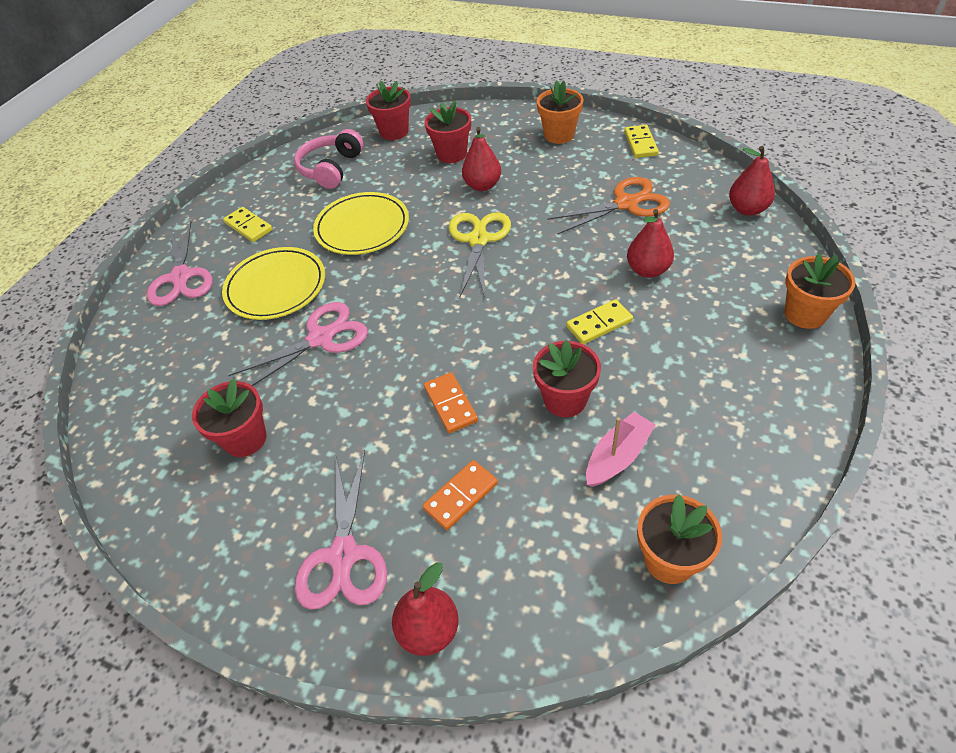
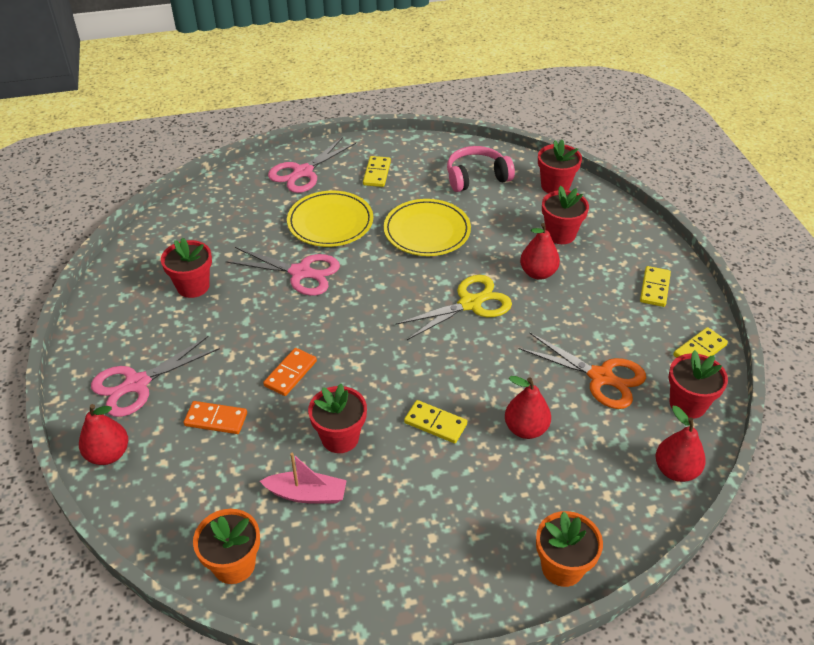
camera: 50 degrees right, 5 degrees down
(559, 135) = (654, 288): orange flower pot -> yellow domino
(688, 173) = (687, 404): none -> red flower pot

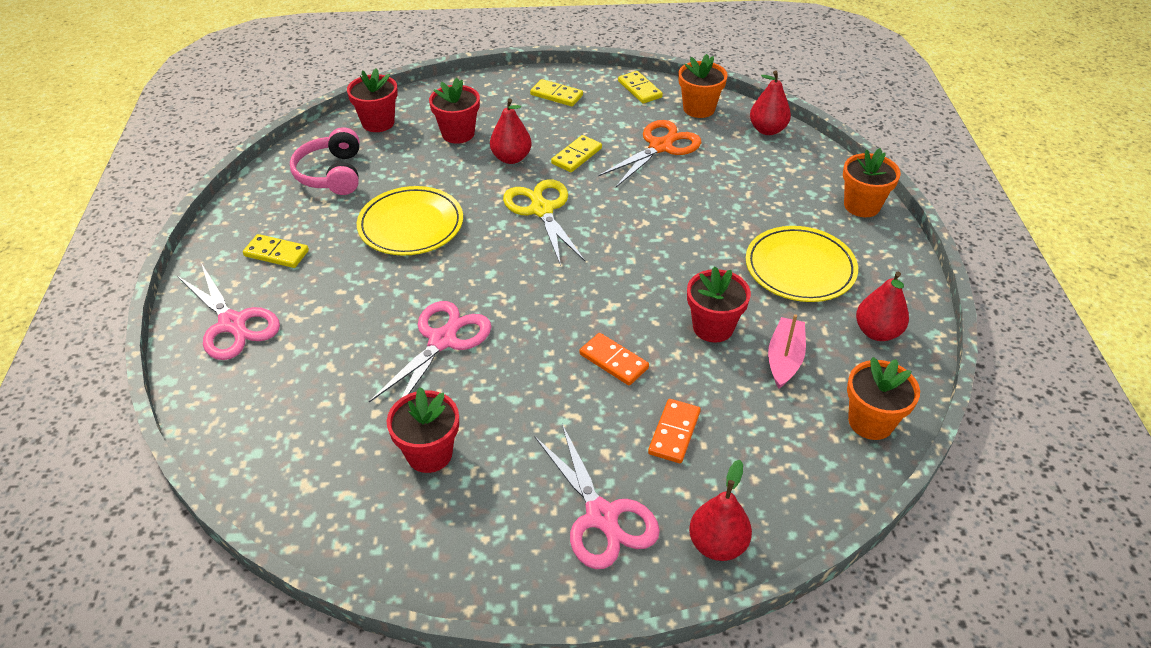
camera: 80 degrees left, 0 degrees up
(330, 222) = (356, 305): yellow plate -> yellow plate (800, 268)
(435, 423) = (702, 257): yellow domino -> yellow domino (577, 156)
(525, 429) = (715, 200): red pear -> red pear (877, 332)
(687, 404) = (699, 109): red flower pot -> orange flower pot

